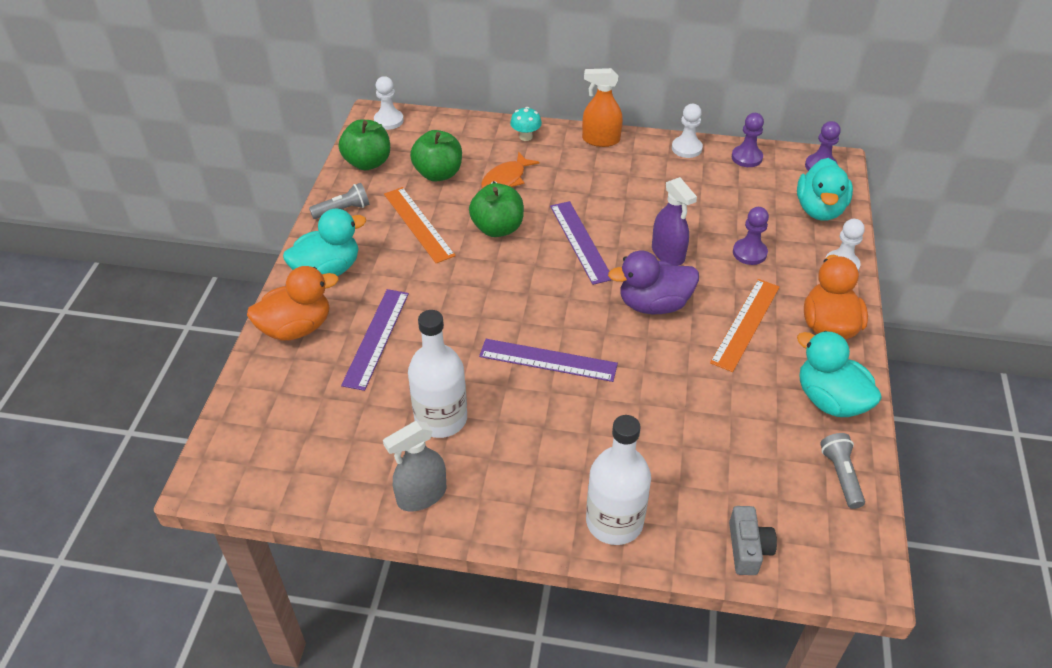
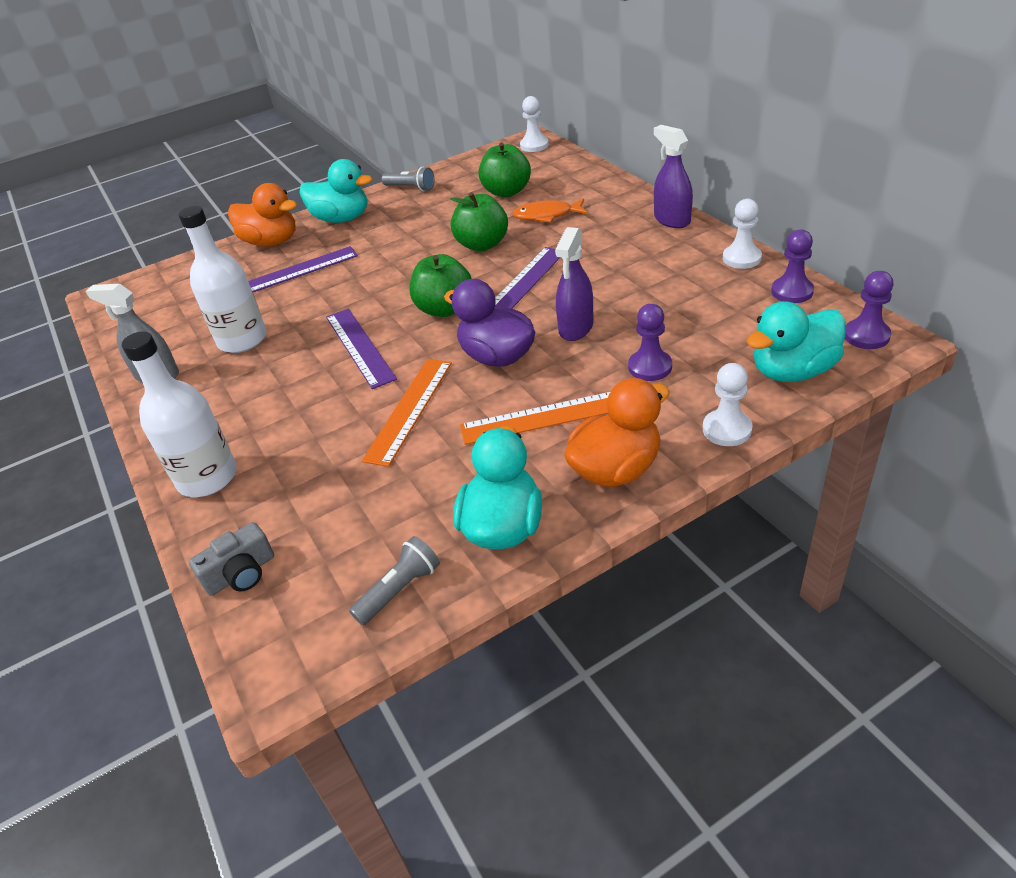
camera: 55 degrees right, 5 degrees down
(367, 163) = (475, 166): green apple -> green apple (444, 309)
(418, 224) = (438, 217): orange ruler -> orange ruler (409, 410)
(526, 137) = (613, 193): turquoise mushroom -> none
(600, 140) = (672, 220): orange spray bottle -> purple spray bottle

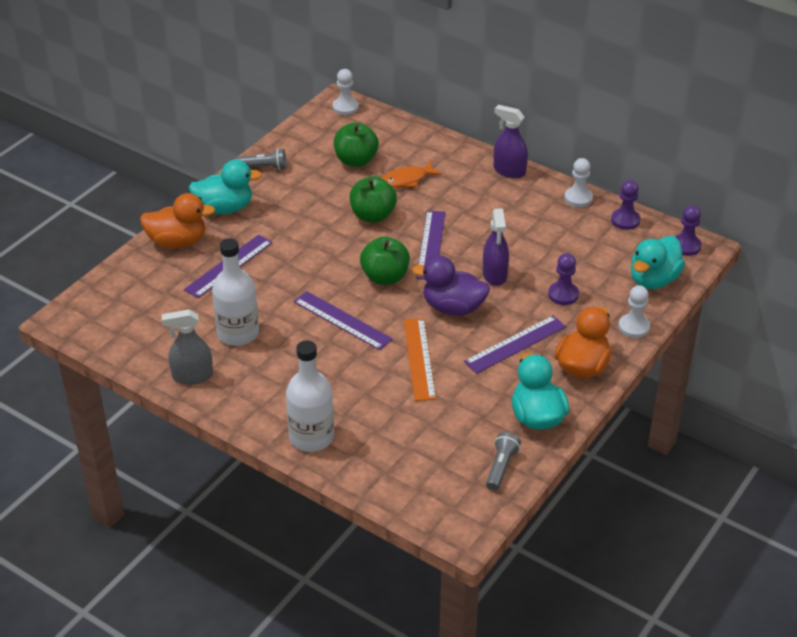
camera: 30 degrees left, 0 degrees up
(241, 573) = (393, 486): grey camera -> none
(543, 417) = (515, 344): orange ruler -> purple ruler

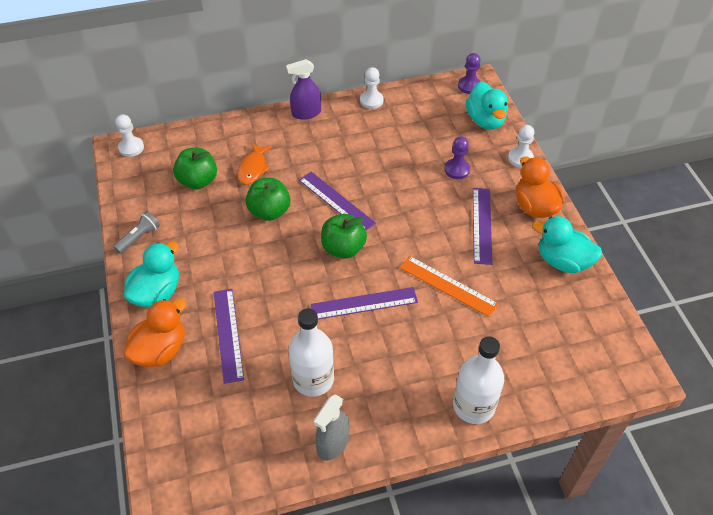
camera: 50 degrees left, 10 degrees up
(453, 308) = (413, 233): purple duck -> none
(494, 275) = (402, 189): purple spray bottle -> none
(501, 467) = (595, 312): grey flashlight -> none
(625, 220) = (416, 95): purple pawn -> none

